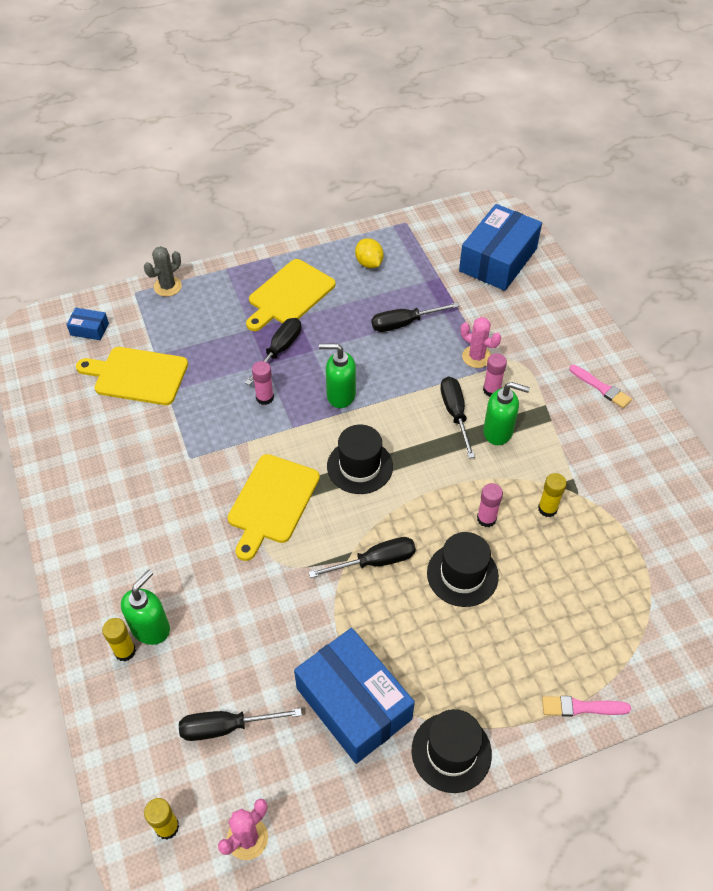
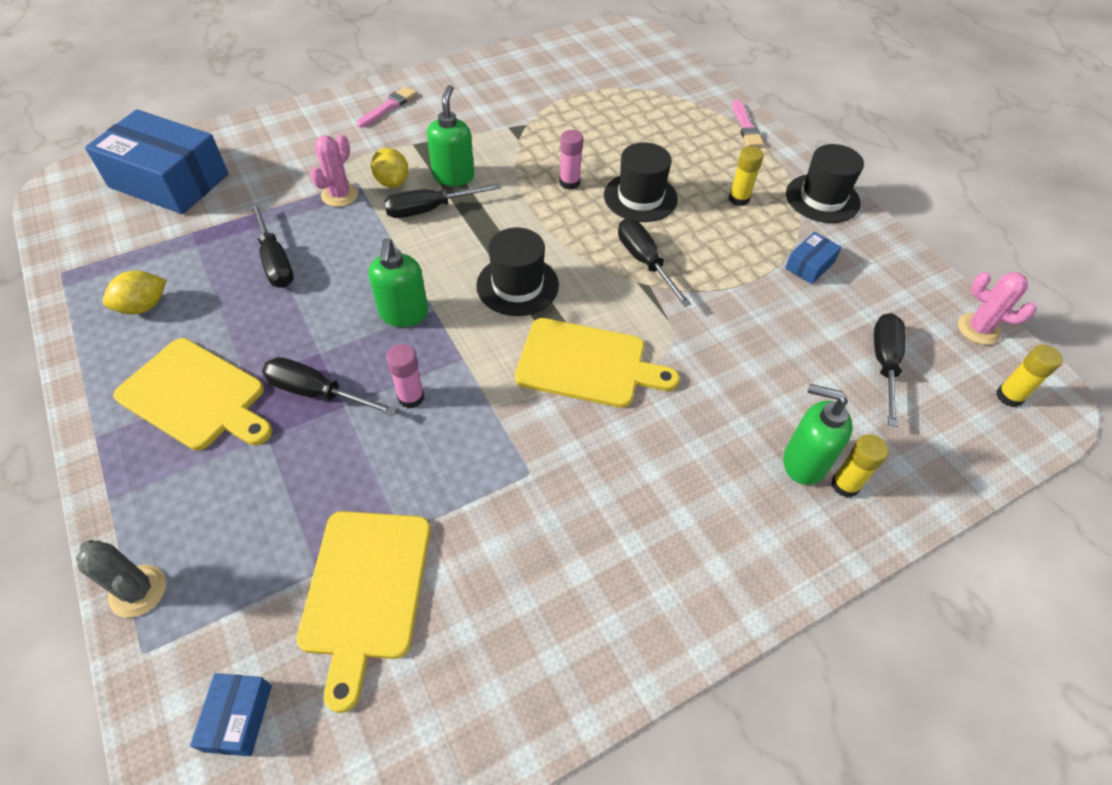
camera: 100 degrees left, 0 degrees up
(226, 727) = (884, 364): black screwdriver -> black screwdriver turned 150 degrees counterclockwise
(353, 703) = (809, 265): blue box -> blue box, size x0.43
(491, 390) = (392, 182): pink glue stick -> yellow lemon
(547, 509) = (548, 143): yellow glue stick -> yellow glue stick (739, 199)

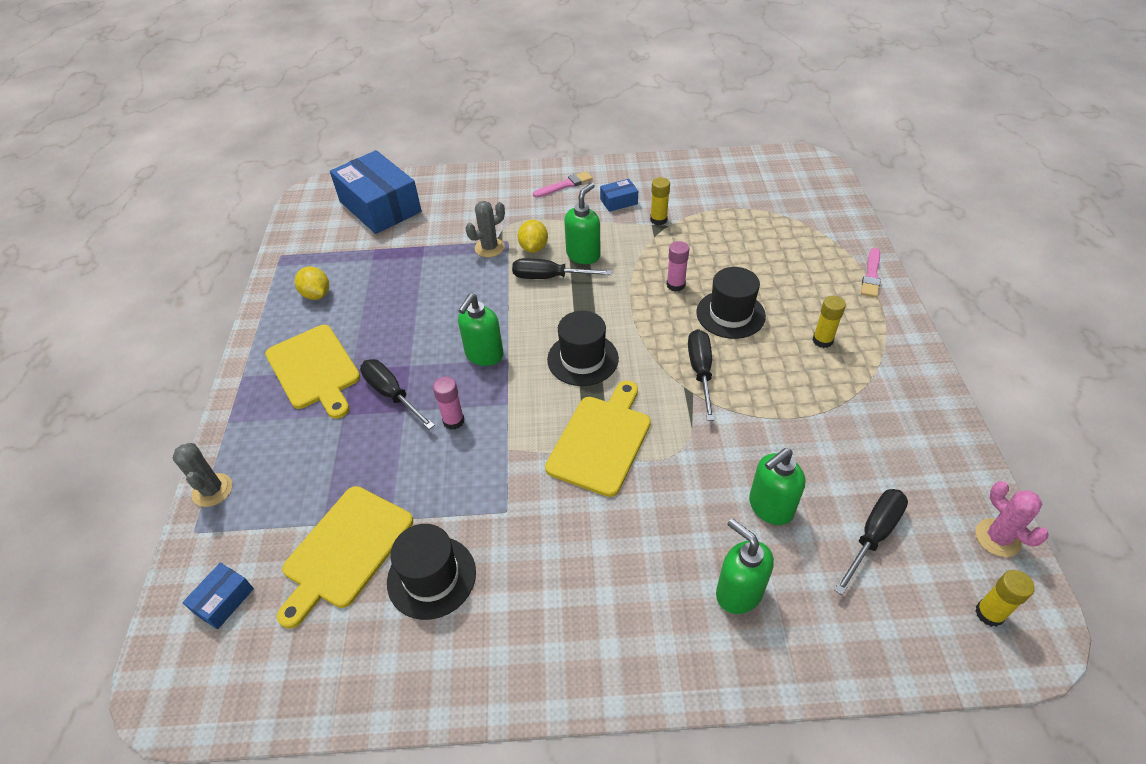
camera: 30 degrees right, 5 degrees down
(144, 306) = (316, 295): yellow lemon -> yellow lemon turned 60 degrees clockwise
(275, 261) = (417, 287): black screwdriver -> none
(340, 195) = (489, 248): pink cactus -> grey cactus
(586, 363) = (601, 441): yellow cutting board -> yellow cutting board turned 105 degrees counterclockwise
(784, 371) = (770, 507): none -> green soap dispenser
(809, 265) = (855, 421): blue box -> blue box (619, 201)
(822, 198) = (908, 363): black hat -> black hat (431, 577)
(845, 485) = (765, 627): yellow glue stick -> yellow glue stick (658, 220)

